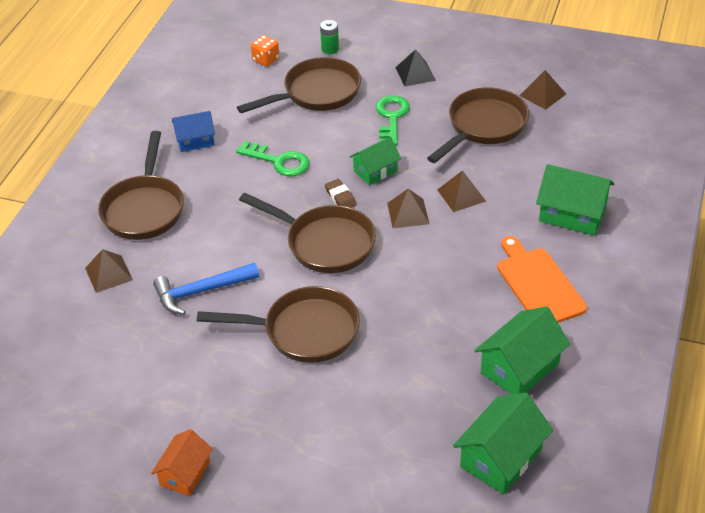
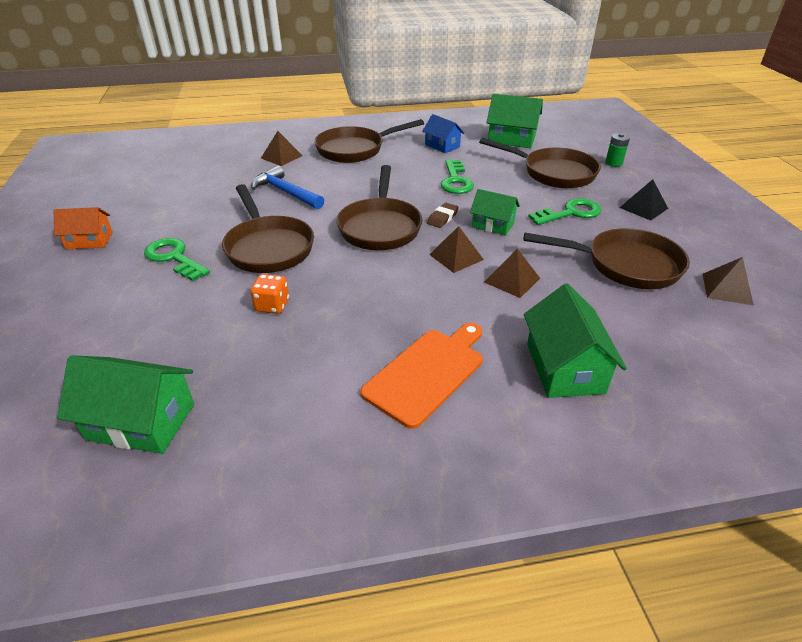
camera: 60 degrees right, 5 degrees down
(266, 60) = (562, 144): orange dice -> orange dice (272, 305)
(273, 406) = (174, 258): none -> green key
(519, 368) = (286, 396): green house -> green house (511, 139)

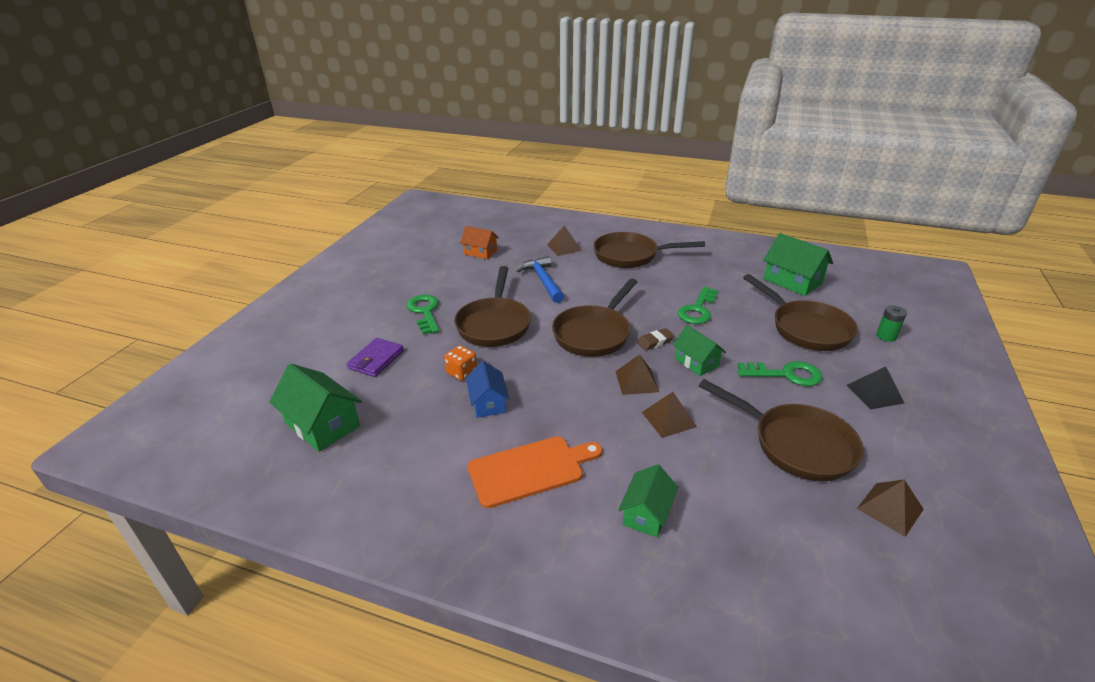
camera: 30 degrees right, 5 degrees down
(89, 240) = (382, 281): orange house -> orange house (480, 252)
(153, 326) = (376, 360): none -> purple wallet
(442, 146) = (714, 271): blue house -> blue house (488, 402)
(564, 368) = (646, 513): green house -> green house, size x0.64

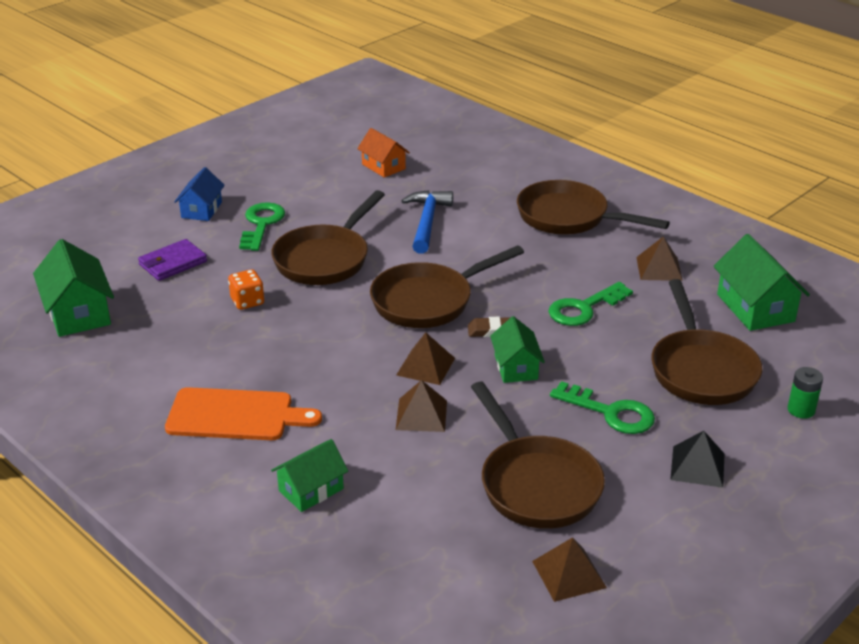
camera: 25 degrees right, 0 degrees up
(488, 402) = (249, 340): blue house -> blue house (201, 210)
(564, 247) = (492, 185): brown pyramid -> brown pyramid (659, 268)

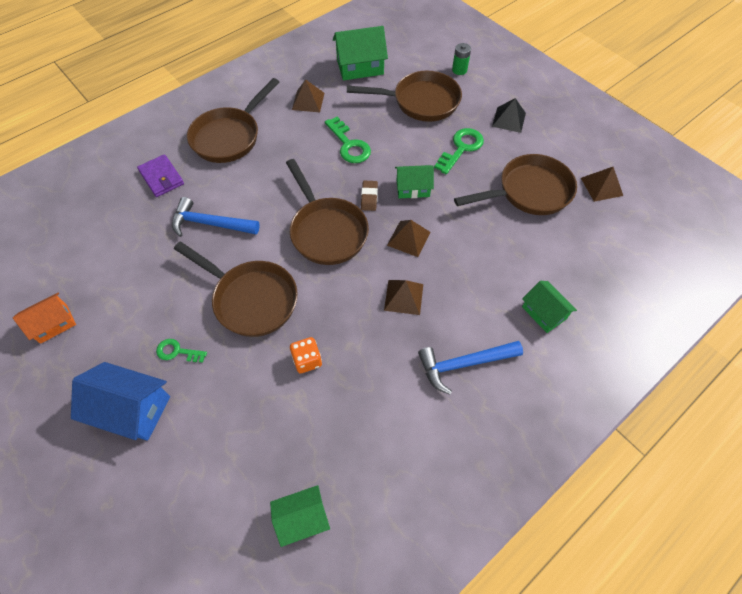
camera: 85 degrees left, 25 degrees up
(78, 313) = (302, 518): green house -> green house, size x0.64
(172, 263) = (229, 431): purple wallet -> purple wallet (161, 177)
(201, 210) = (132, 409): blue house -> blue house, size x1.55
(235, 415) = (463, 364): orange cutting board -> blue hammer
(261, 224) = (177, 352): green key -> green key, size x0.61
(383, 166) = (103, 249): orange house -> orange house (54, 324)
(421, 415) = (463, 244): brown pyramid -> brown pyramid (404, 297)

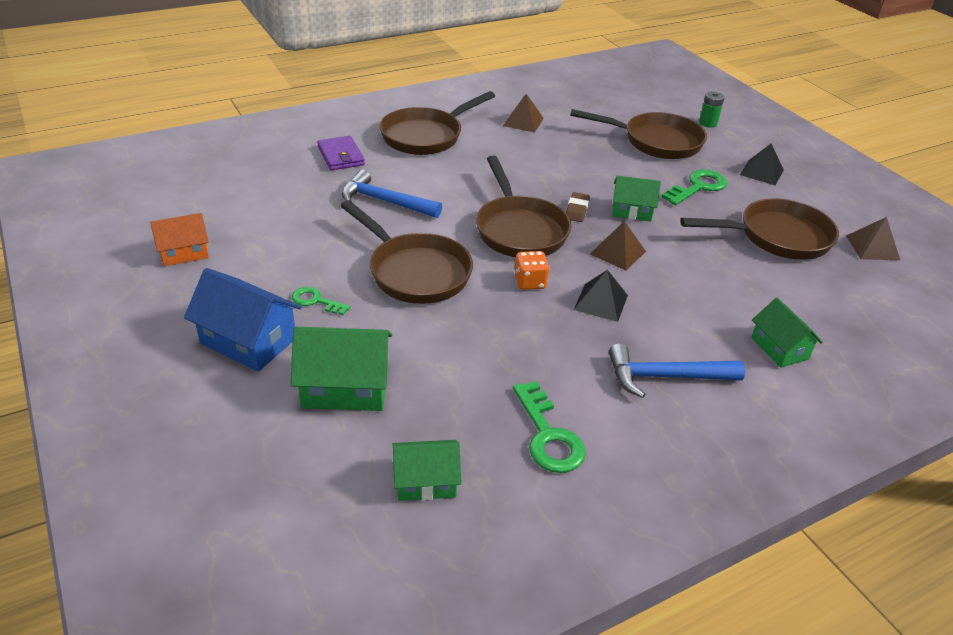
camera: 10 degrees right, 20 degrees down
(307, 360) = (468, 337): orange dice -> orange dice (530, 282)
(349, 145) = (563, 163): green key -> green key (548, 435)
(360, 67) = (590, 104): green house -> green house (345, 387)
(404, 297) = (601, 302): brown pyramid -> black pyramid

